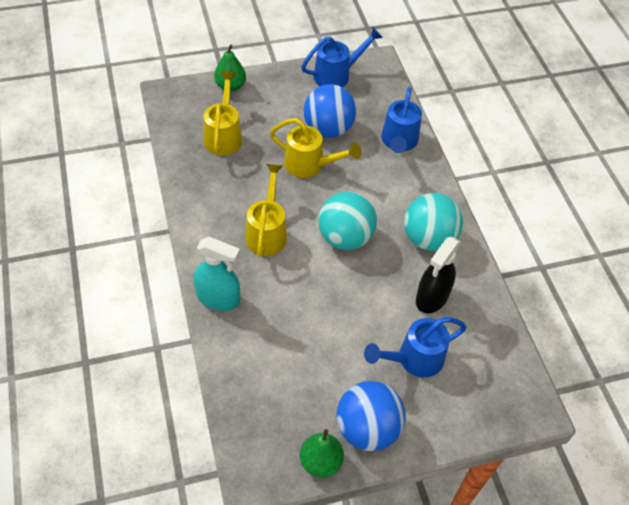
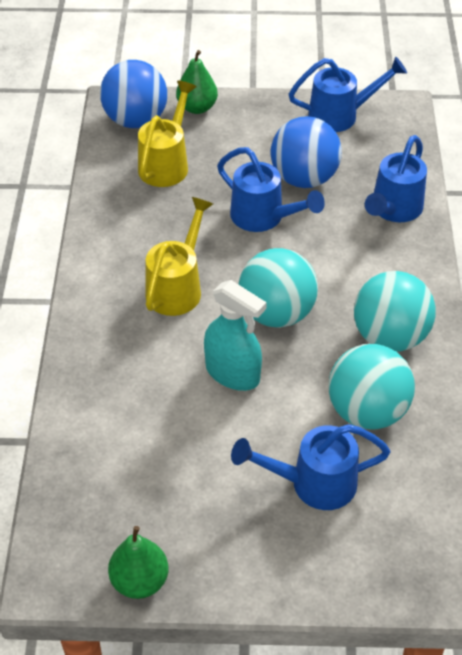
camera: 20 degrees right, 5 degrees down
(218, 298) = (86, 353): turquoise spray bottle -> turquoise spray bottle (233, 373)
(309, 165) = (263, 217): yellow watering can -> blue watering can
(367, 429) = (217, 555): blue ball -> blue ball (136, 120)
(432, 297) = (367, 411): black spray bottle -> turquoise ball

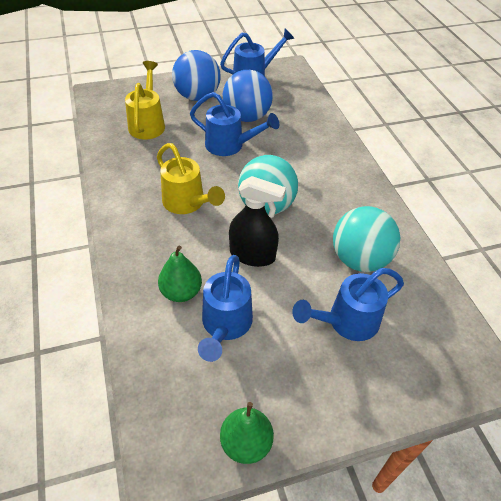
camera: 20 degrees left, 0 degrees up
(136, 120) = (115, 100): blue ball -> blue ball (197, 96)
(177, 287) = (187, 203): yellow watering can -> yellow watering can turned 135 degrees clockwise
(197, 108) = (156, 86): green pear -> green pear (181, 292)
(233, 373) = (252, 255): turquoise spray bottle -> black spray bottle
(389, 337) = (350, 205): turquoise ball -> none
(393, 210) = (314, 125): blue watering can -> blue watering can (225, 325)

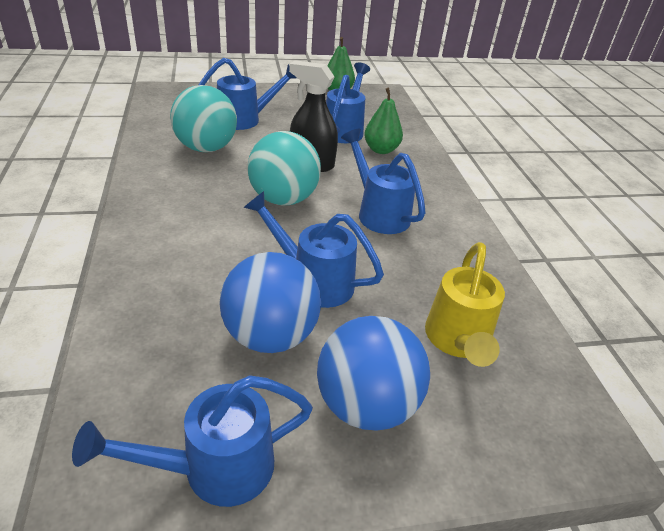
camera: 175 degrees left, 10 degrees down
(187, 203) = (379, 213): yellow watering can -> blue watering can

